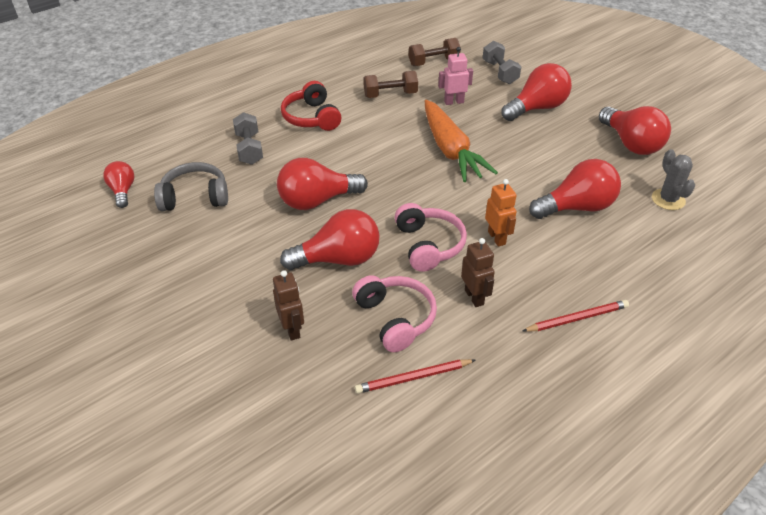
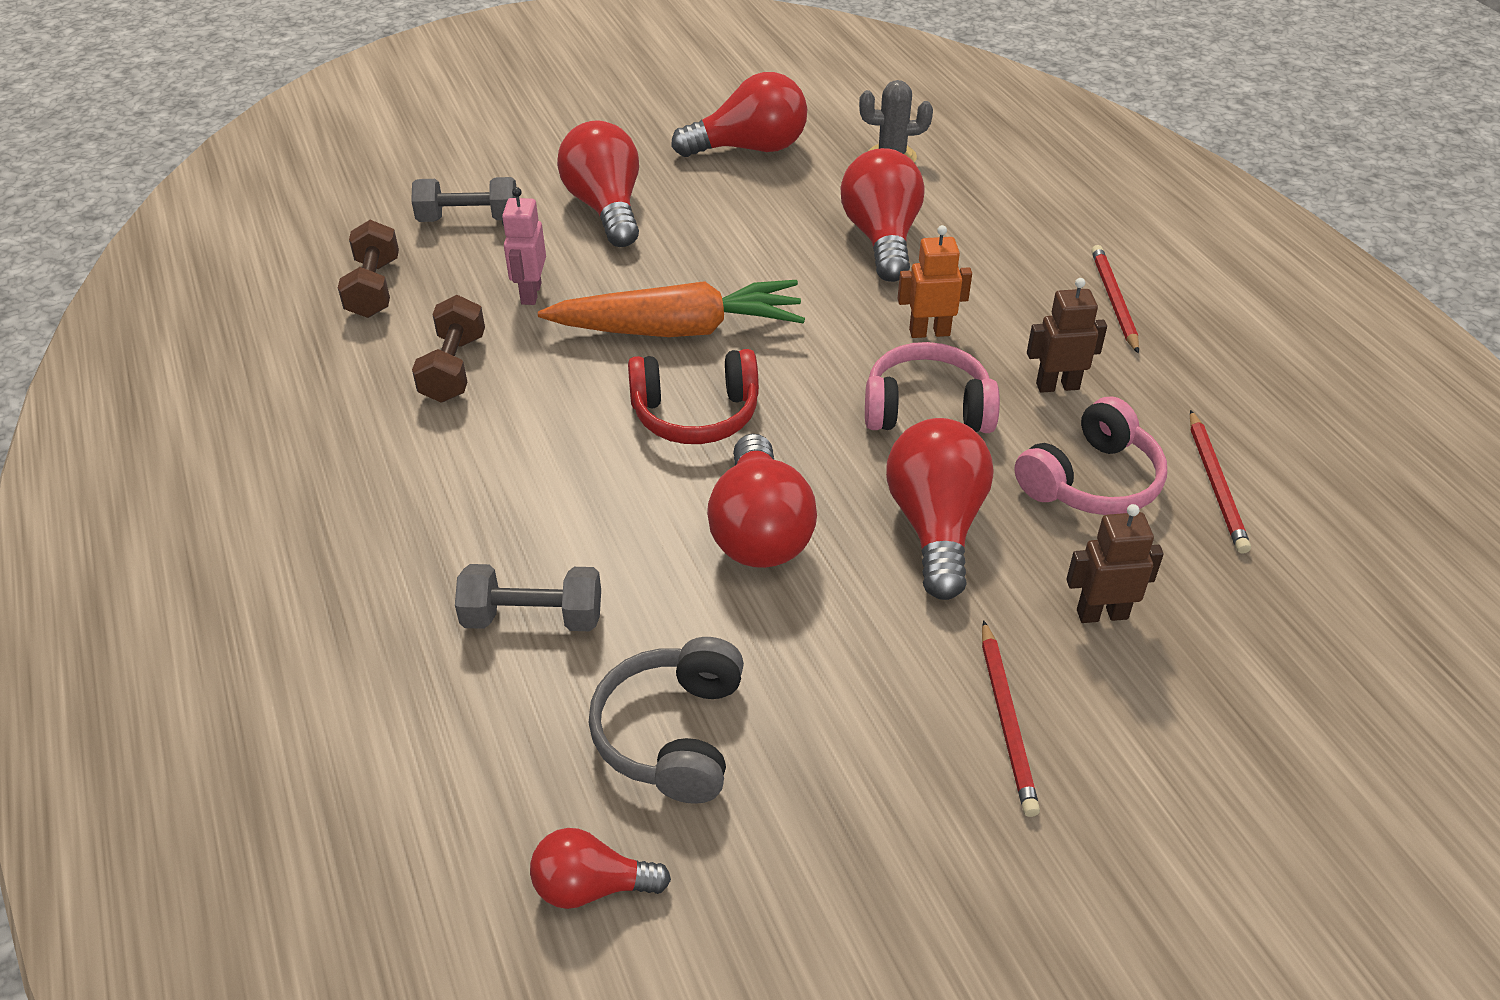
camera: 75 degrees left, 0 degrees up
(215, 298) = (1007, 720): none -> red pencil
(312, 117) = (468, 498): red headphones -> red headphones (695, 414)
(395, 318) = (1091, 481): pink headphones -> pink headphones turned 150 degrees clockwise

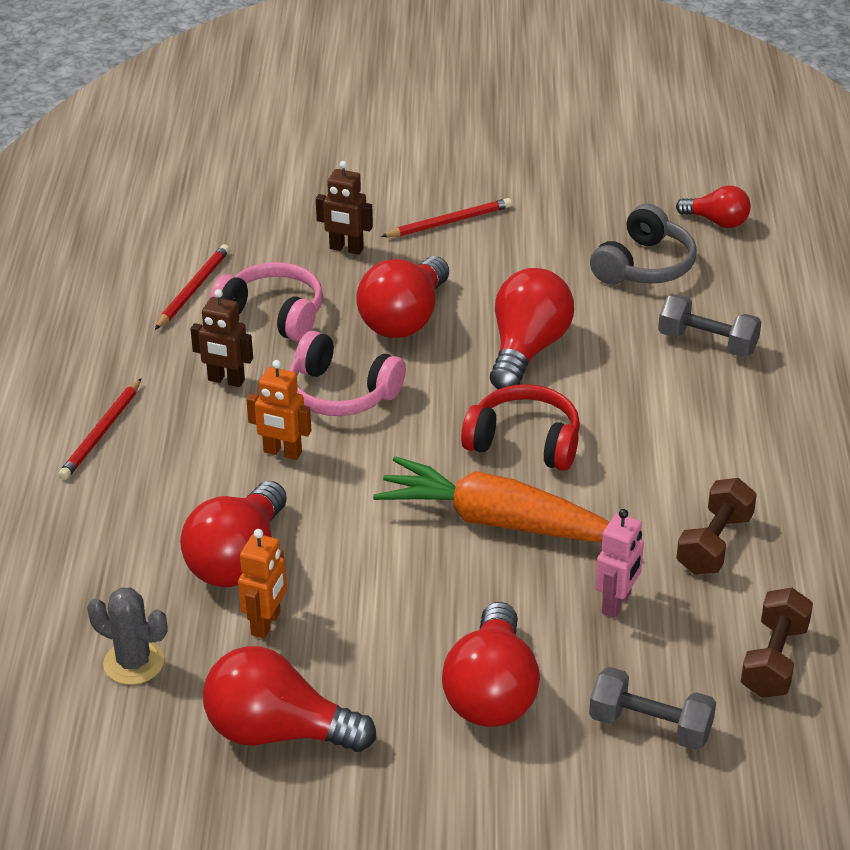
camera: 155 degrees left, 5 degrees down
(817, 204) = (266, 623): none -> orange robot
(1007, 720) = (449, 222): red pencil -> red pencil turned 45 degrees clockwise
(1091, 481) = (273, 314): pink headphones -> pink headphones turned 45 degrees clockwise

